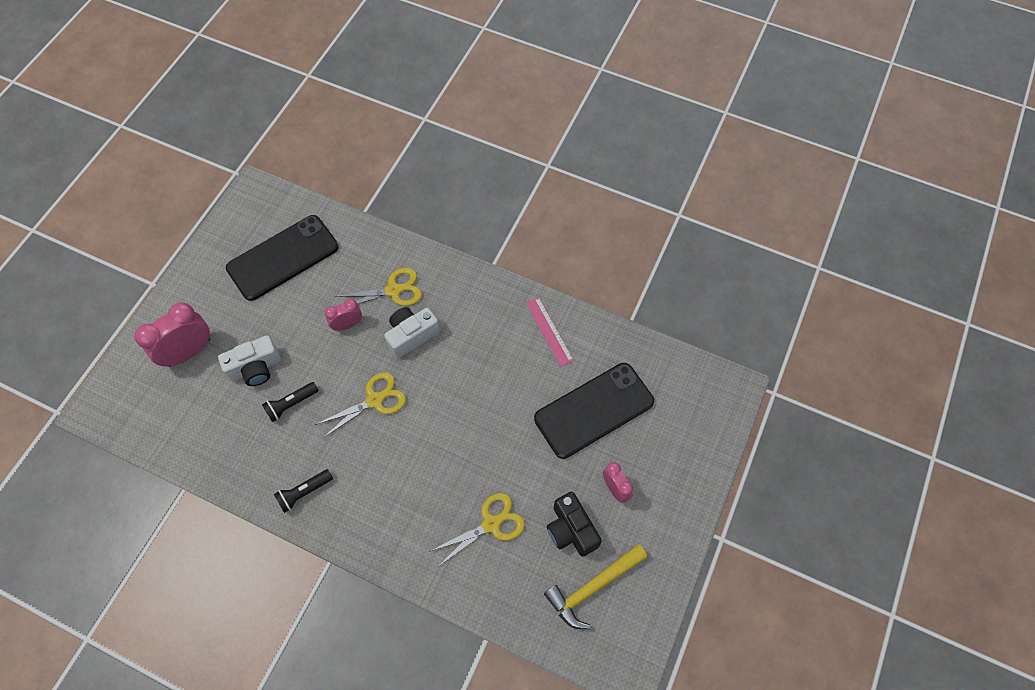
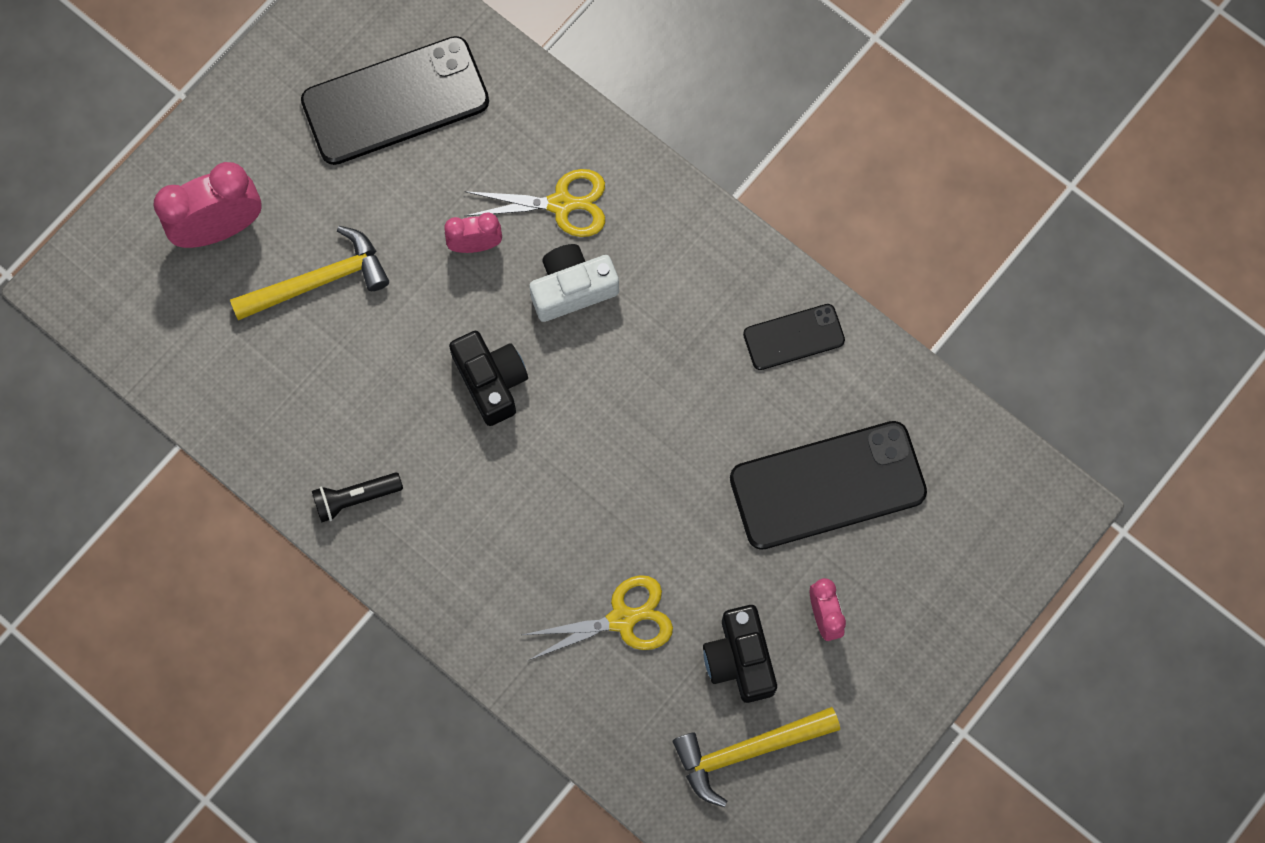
camera: 15 degrees right, 10 degrees up
(255, 368) = (318, 281): white camera -> yellow hammer
(291, 404) = (362, 354): black flashlight -> none
(374, 400) = (491, 381): yellow scissors -> black camera
(549, 331) = (793, 337): pink ruler -> black phone

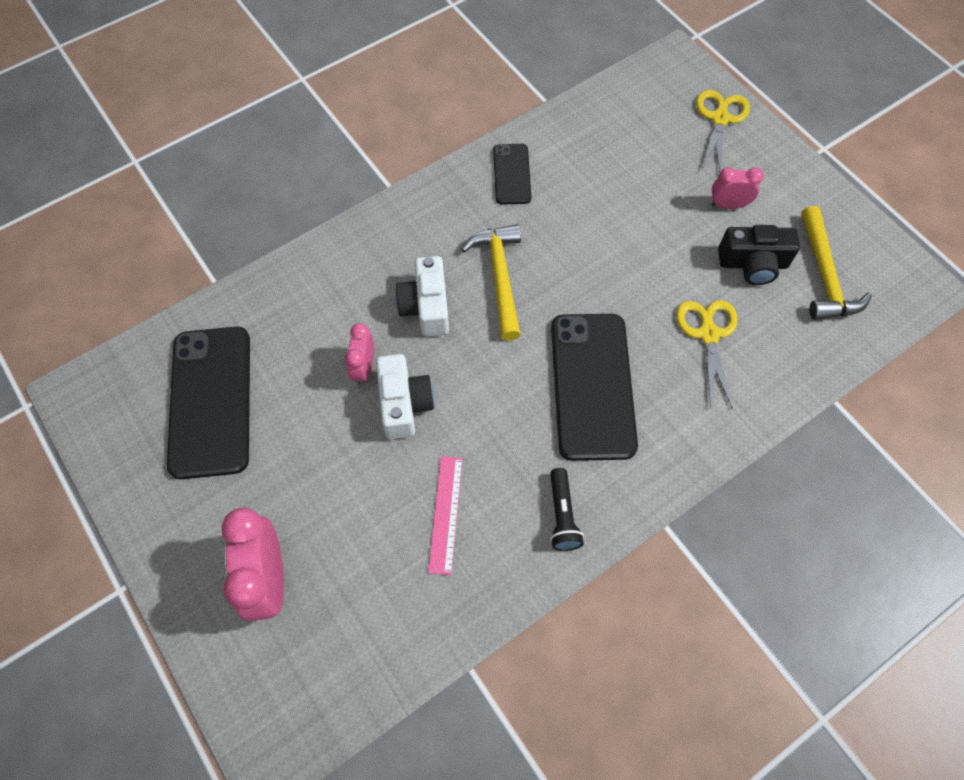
camera: 75 degrees left, 10 degrees down
(318, 281) = (351, 502): yellow hammer -> yellow hammer (499, 277)
(328, 379) = (446, 514): none -> pink ruler
(443, 300) = (404, 404): none -> white camera
(491, 381) = (486, 383): black camera -> none
(561, 204) = (352, 298): yellow scissors -> yellow scissors (720, 119)
(827, 486) = (630, 180): black phone -> black phone (592, 385)

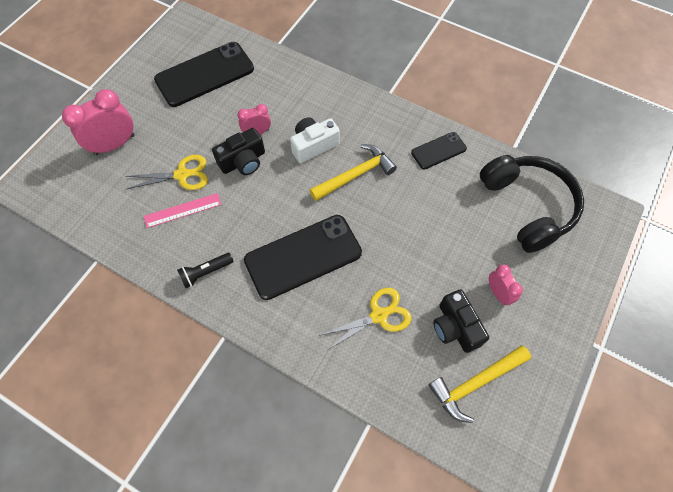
camera: 65 degrees right, 0 degrees up
(404, 404) = (243, 161): white camera -> black camera
(633, 126) = (527, 206): none -> black headphones
(720, 119) = (575, 261): yellow scissors -> yellow scissors (182, 175)

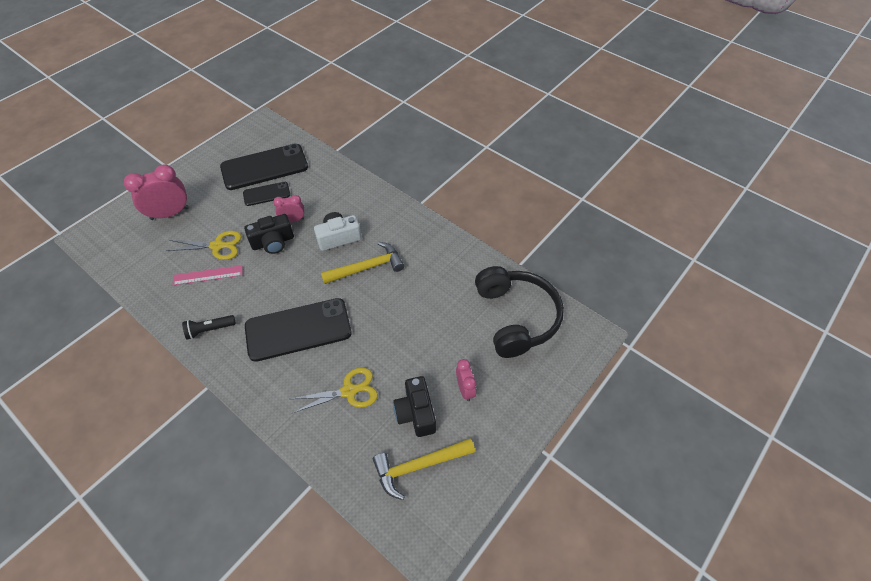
camera: 10 degrees right, 10 degrees down
(438, 151) = (448, 257): black phone -> black phone (266, 194)

